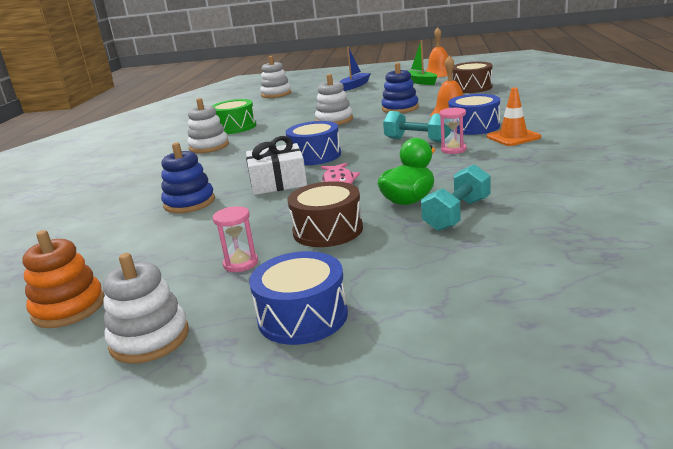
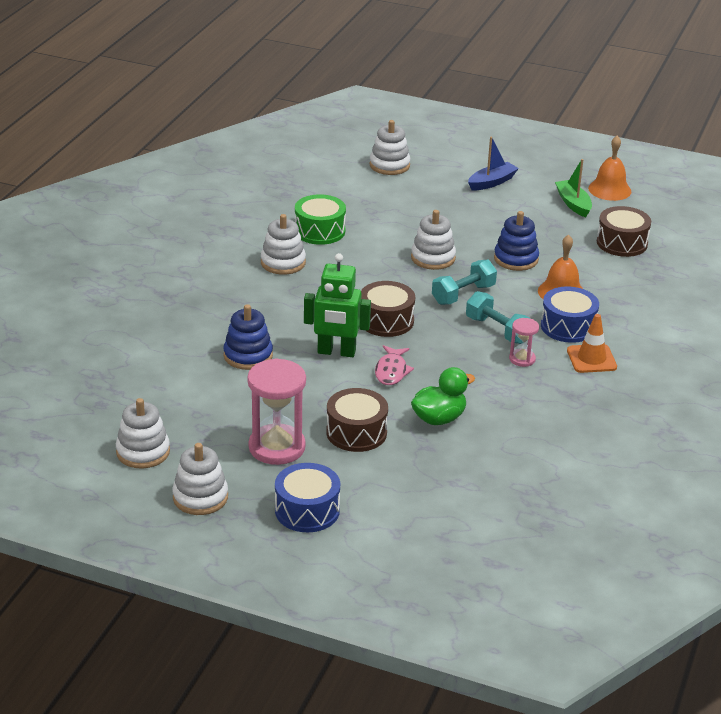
camera: 10 degrees right, 10 degrees up
(69, 308) = (143, 452): orange stacking toy -> white stacking toy
(241, 263) = (277, 447): pink hourglass -> pink hourglass, size x1.98
(278, 182) = (336, 352): white gift -> green robot
(315, 156) = (386, 321): blue drum -> brown drum
(457, 215) = (467, 449): turquoise dumbbell -> turquoise dumbbell (463, 294)

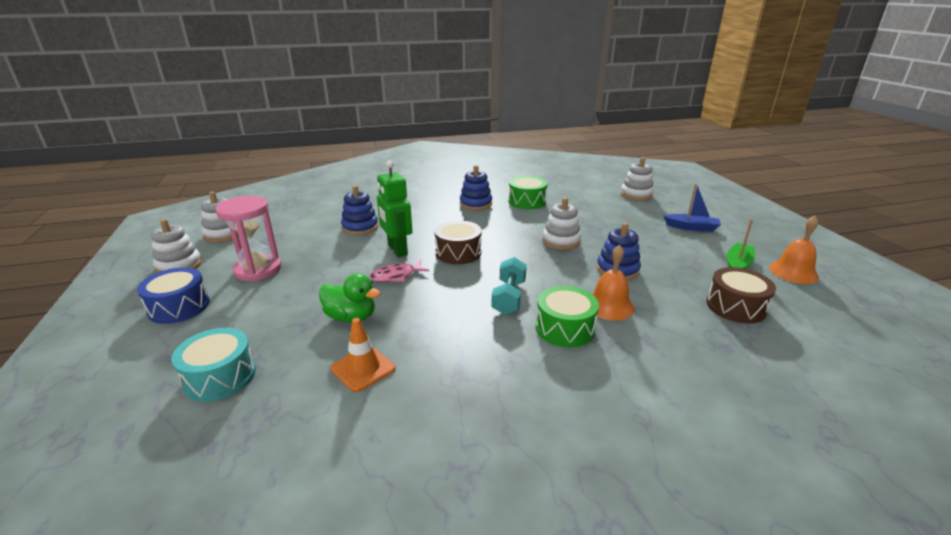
camera: 55 degrees right, 5 degrees down
(283, 263) = (476, 204): white stacking toy -> blue stacking toy
(356, 432) = (300, 290): brown drum -> none
(461, 506) = (220, 377): none -> turquoise drum
(463, 294) = (534, 267): turquoise dumbbell -> none
(522, 359) = (483, 324): pink hourglass -> none
(568, 326) = (565, 328): blue drum -> green drum
(591, 359) = (533, 361): orange traffic cone -> orange traffic cone (363, 368)

